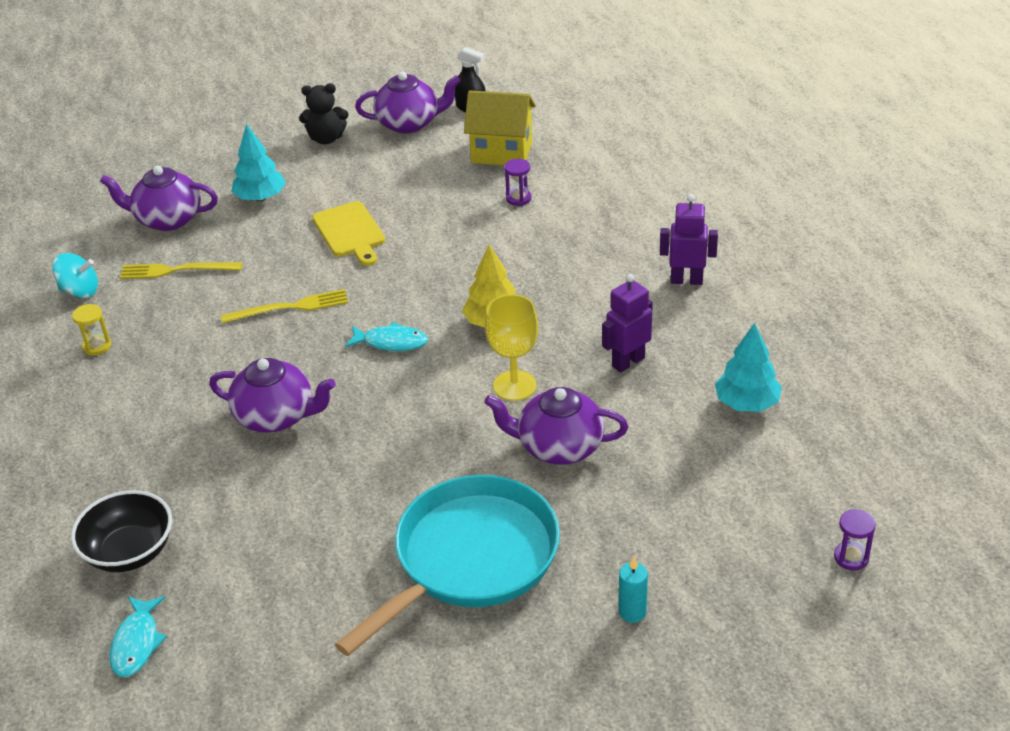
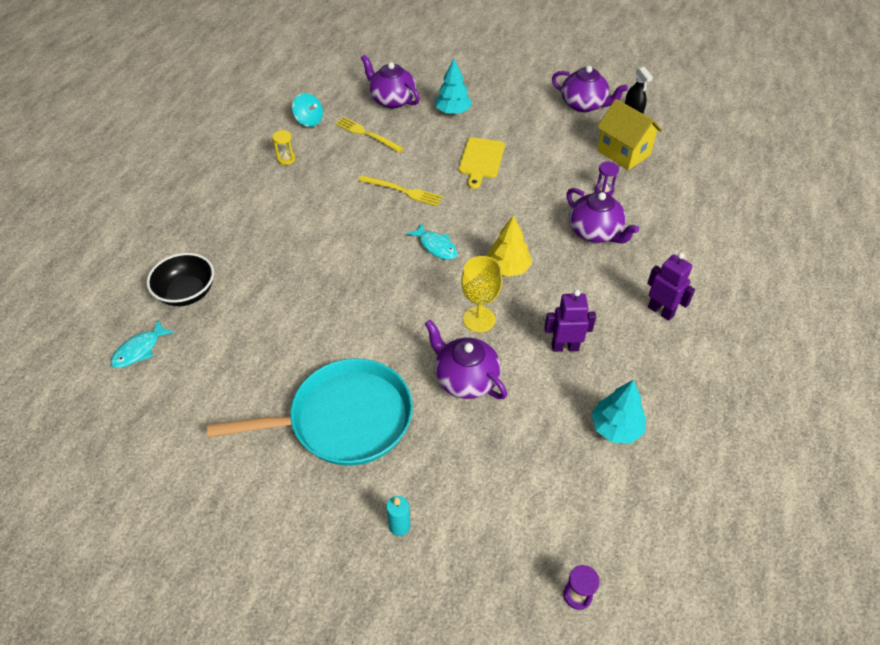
camera: 35 degrees right, 10 degrees up
(276, 416) = (331, 256): purple teapot -> purple teapot (595, 232)
(326, 139) = (525, 91): black teddy bear -> none

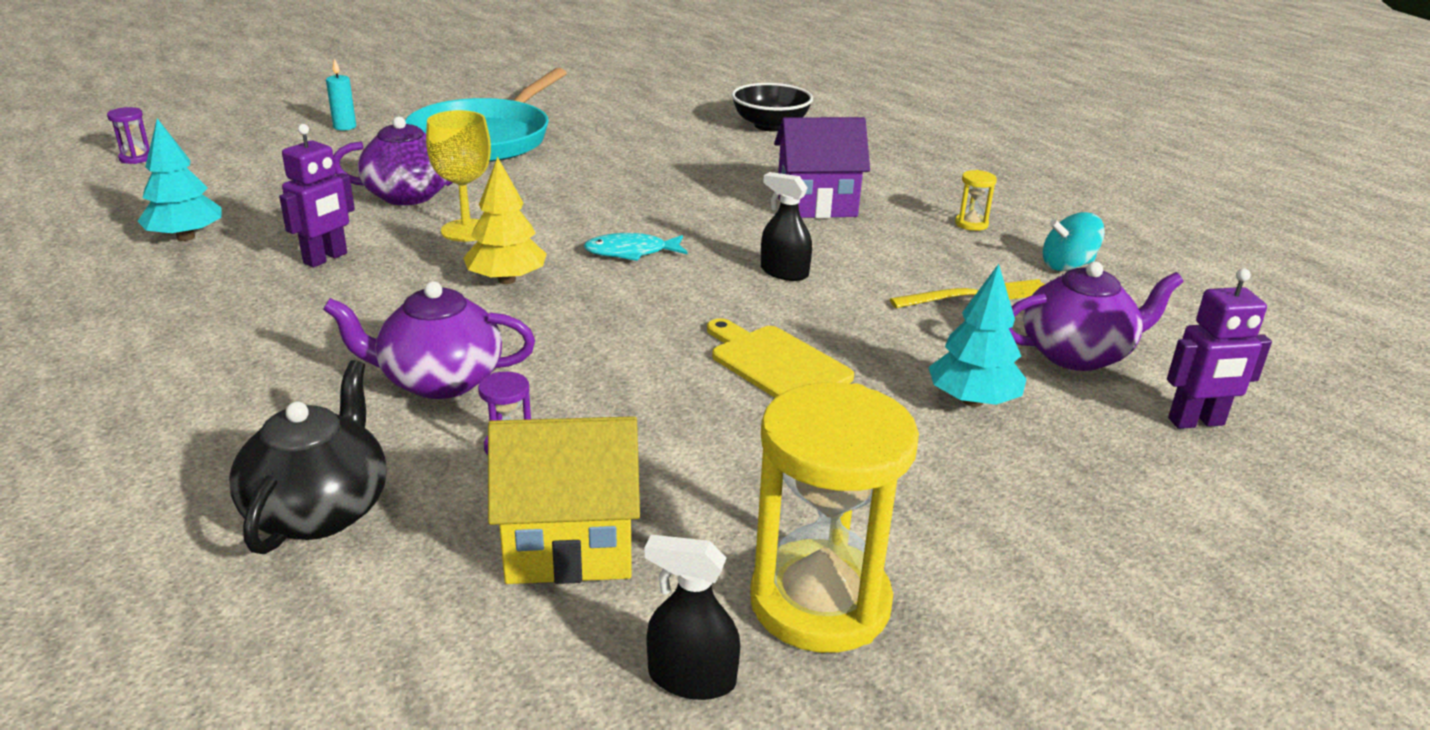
camera: 125 degrees right, 20 degrees down
(139, 350) = (720, 98): turquoise fish -> none
(312, 215) = (816, 205): none -> purple house
(403, 191) = (784, 272): yellow fork -> black spray bottle
(584, 105) = (820, 602): purple teapot -> yellow hourglass
(661, 311) = (216, 348): purple robot -> purple robot (1196, 422)
(679, 208) = (319, 510): none -> black teapot

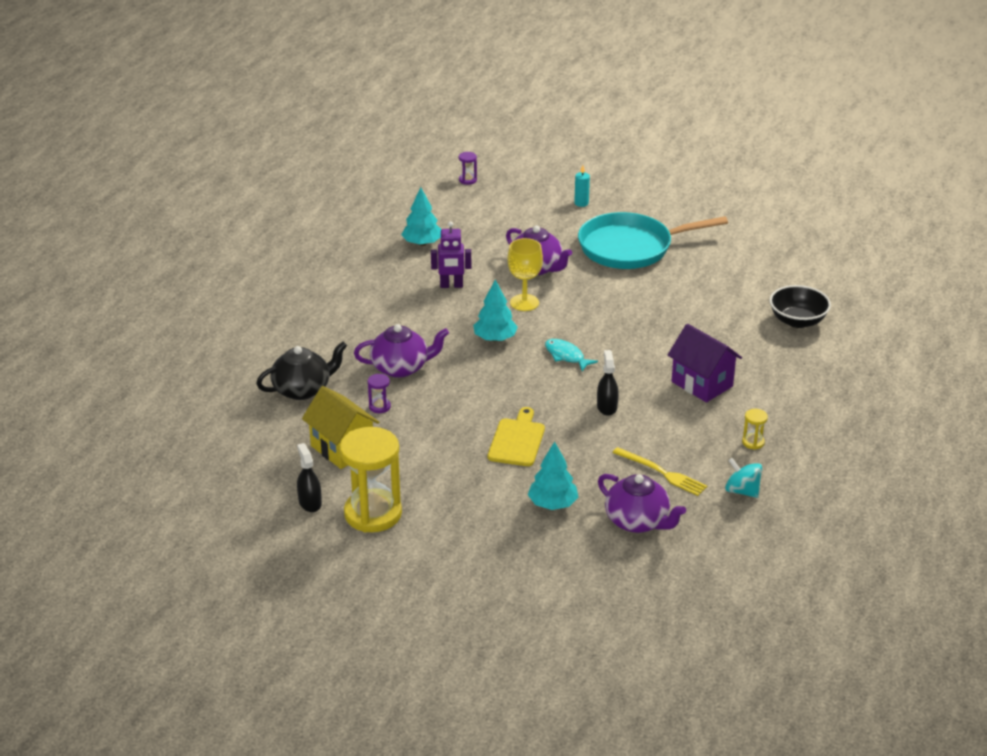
camera: 55 degrees right, 5 degrees up
(439, 380) = (401, 368): purple teapot -> purple teapot turned 120 degrees clockwise
(506, 280) = (495, 338): yellow tree -> turquoise tree
(1196, 422) = (613, 573): purple robot -> none

